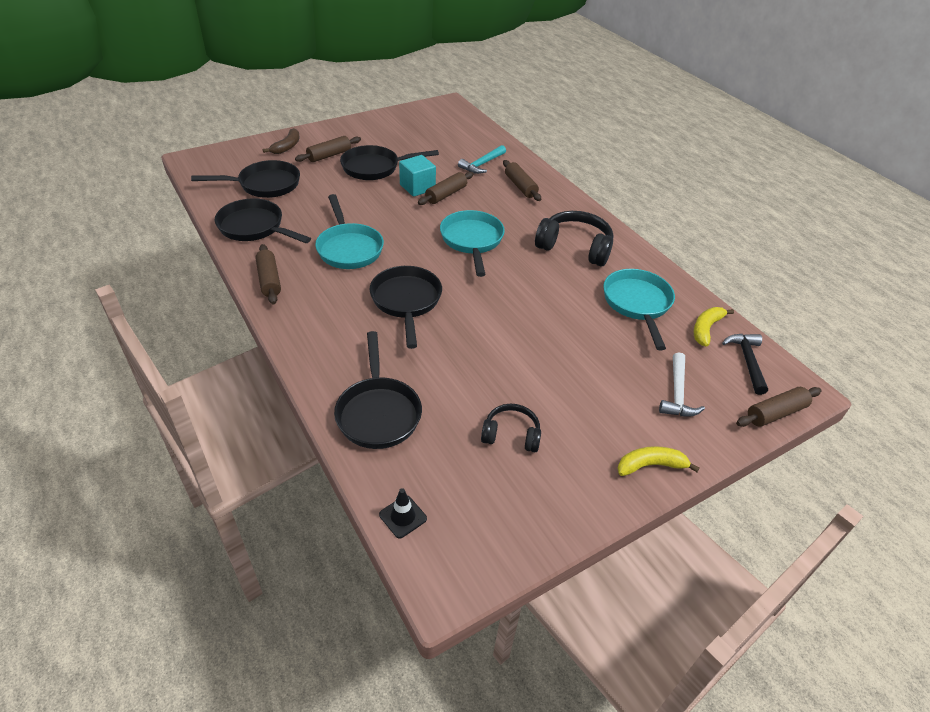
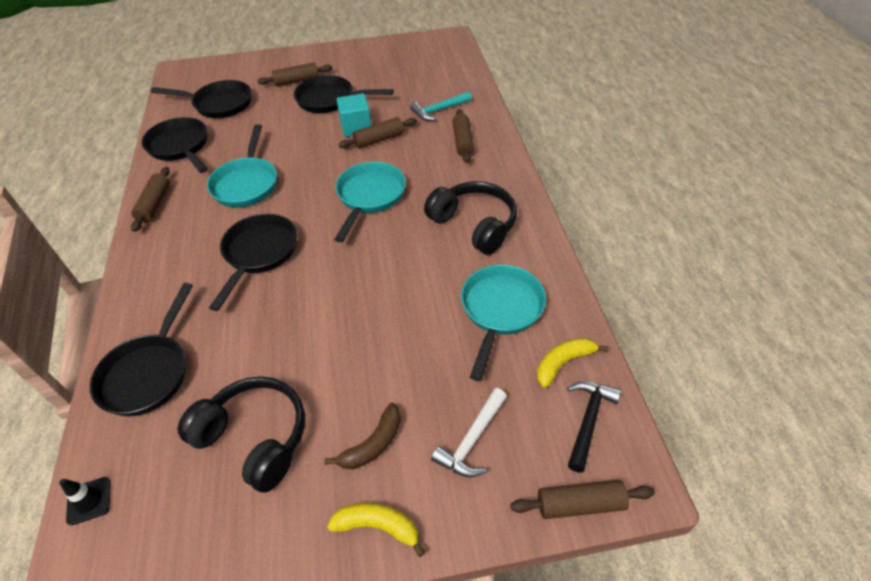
camera: 25 degrees right, 5 degrees up
(287, 147) = (265, 67): brown banana -> brown banana (373, 444)
(511, 435) = (255, 438): black headphones -> black headphones, size x1.70

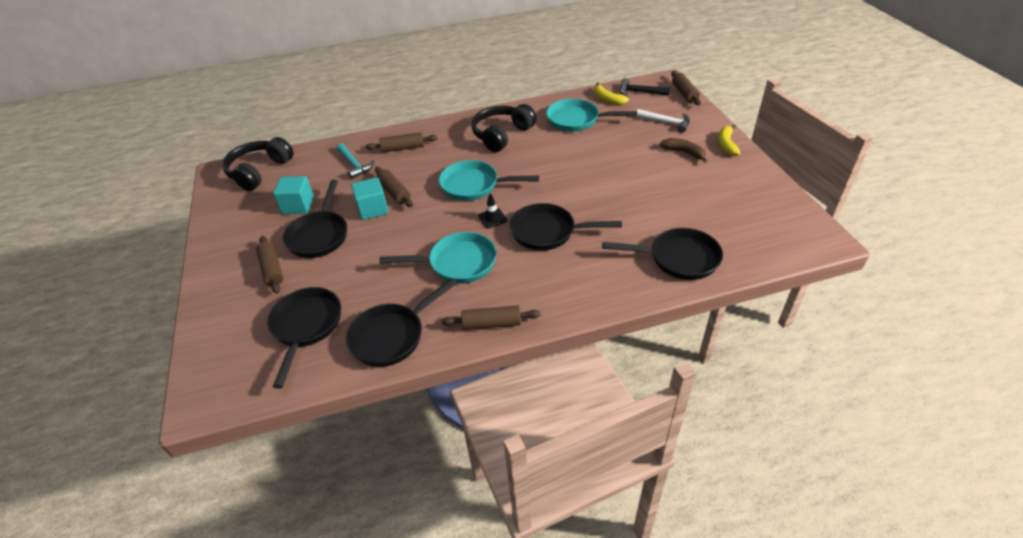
camera: 95 degrees left, 5 degrees down
(89, 500) = (776, 254): black traffic cone -> black traffic cone (492, 218)
(255, 438) = (701, 195): black headphones -> black headphones (259, 171)
(380, 84) = (298, 205): none -> turquoise cube

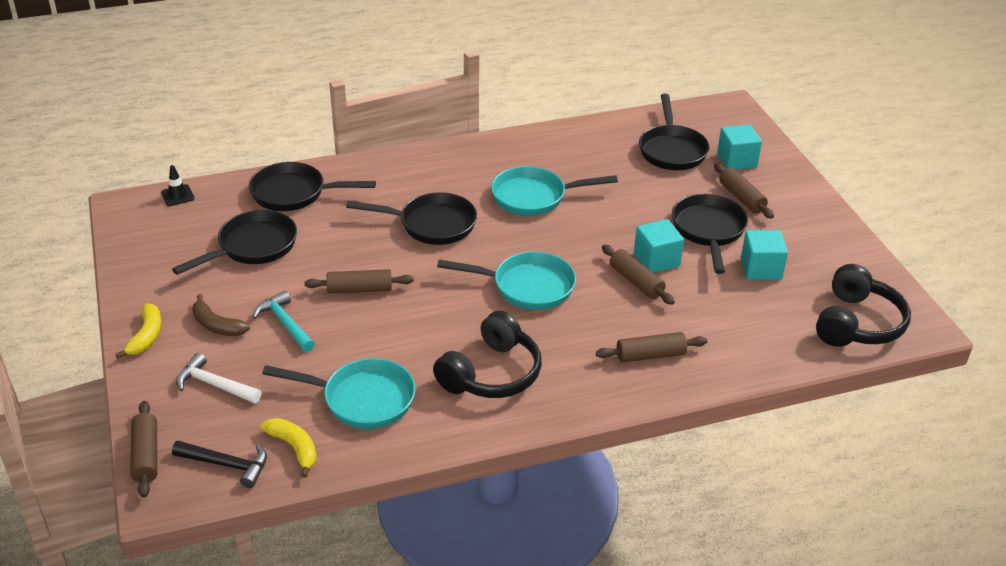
camera: 175 degrees right, 5 degrees down
(248, 315) = (736, 160): none -> turquoise cube
(354, 164) = (715, 328): turquoise hammer -> turquoise hammer (285, 324)
(392, 336) = (586, 142): black pan -> black pan (253, 247)
(491, 324) = (493, 148): brown rolling pin -> brown rolling pin (359, 289)
(492, 218) = (499, 242): black traffic cone -> black traffic cone (178, 195)

